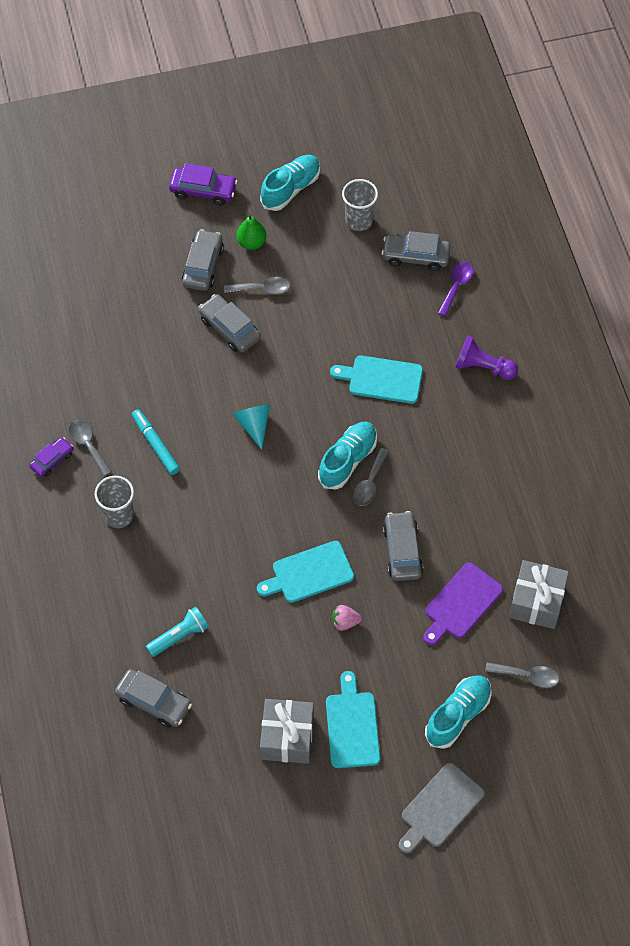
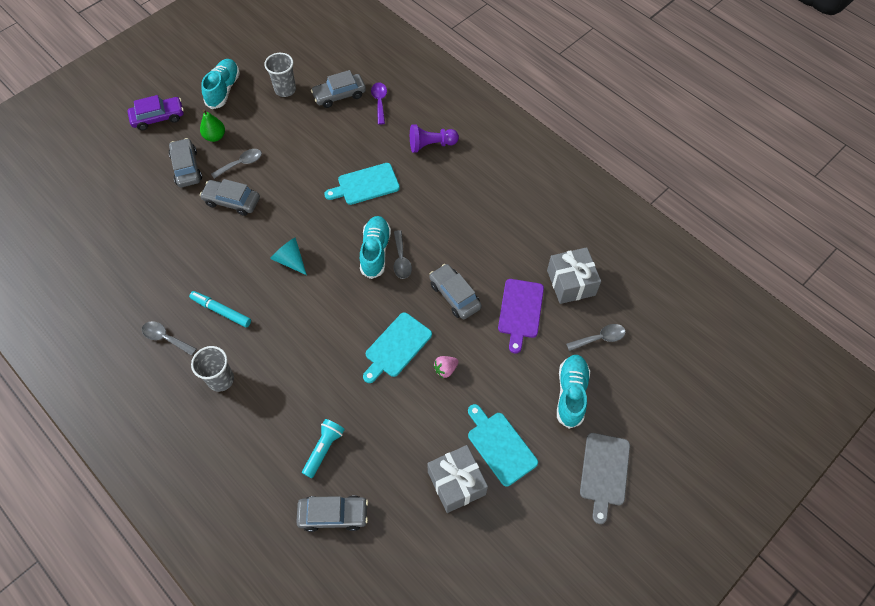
camera: 30 degrees left, 0 degrees up
(52, 460) = (141, 364): purple car -> none

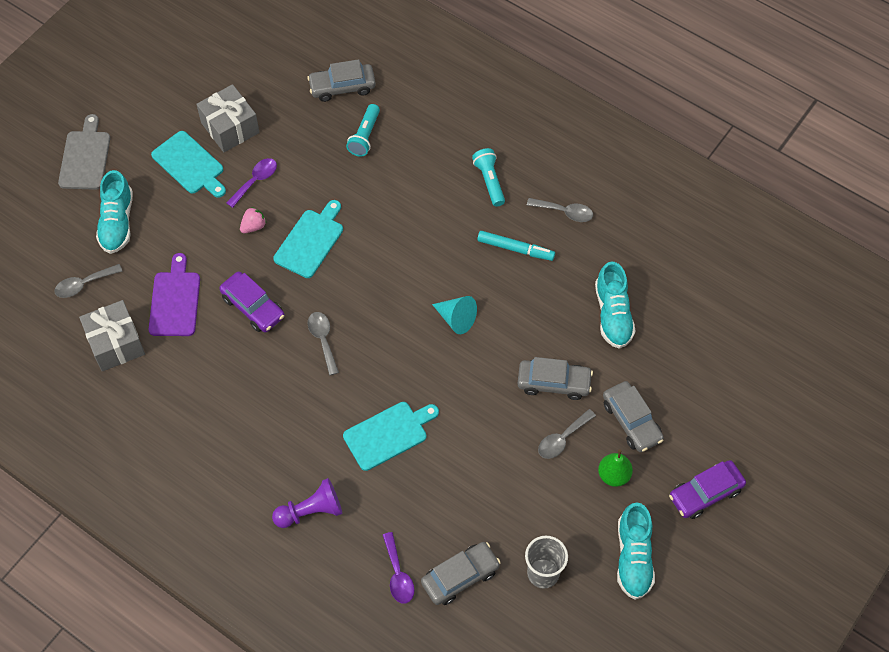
camera: 170 degrees right, 0 degrees up
(221, 379) = (489, 181): grey cup -> turquoise flashlight
(375, 251) = (356, 345): turquoise shoe -> turquoise shoe (613, 314)
(438, 416) = (255, 181): none -> purple spoon
(454, 295) = (253, 307): grey car -> purple car

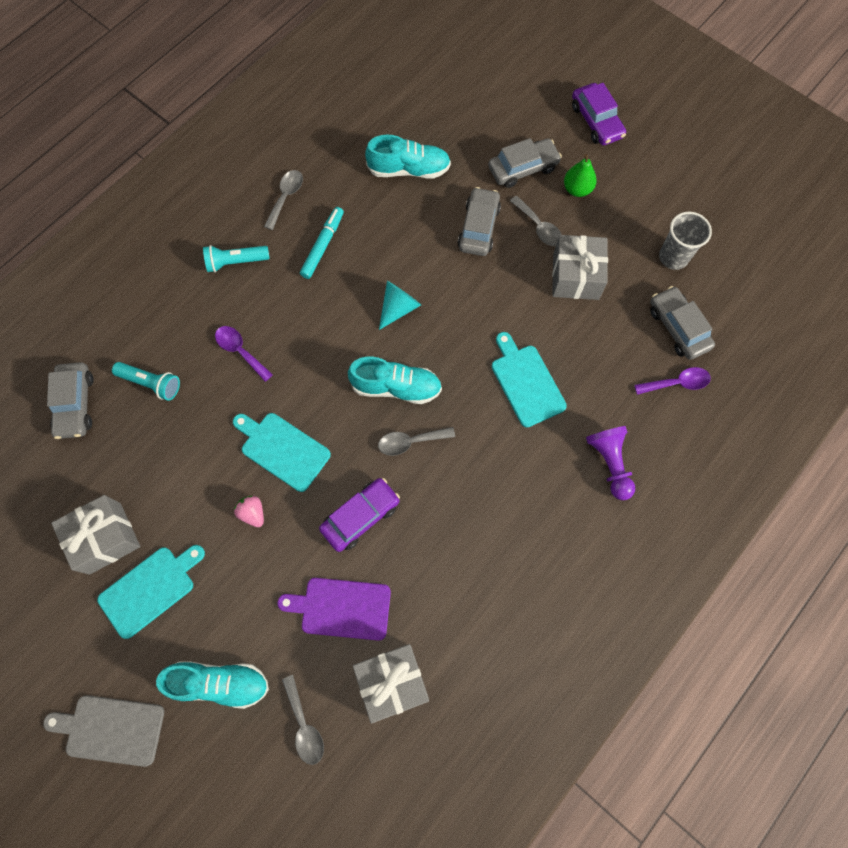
camera: 85 degrees left, 10 degrees up
(255, 181) = (189, 509): purple spoon -> purple spoon (240, 351)
(508, 476) = (575, 276): none -> grey gift
(633, 557) = (657, 183): turquoise shoe -> turquoise shoe (396, 387)

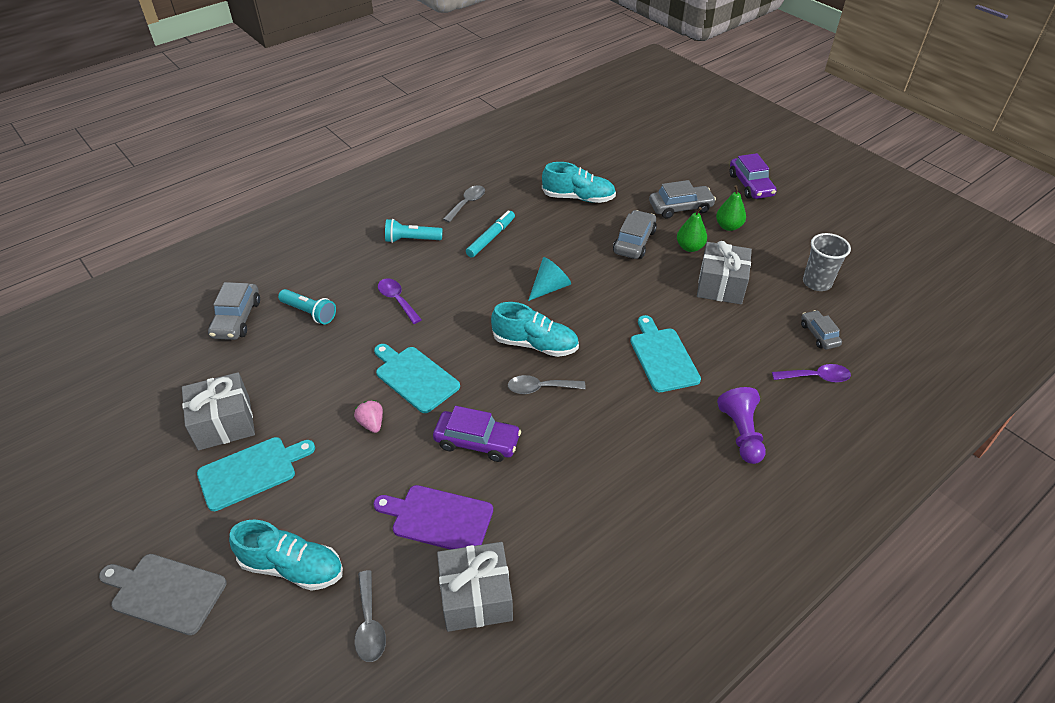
camera: 10 degrees right, 25 degrees down
(360, 516) = (477, 441): purple car -> purple car turned 45 degrees clockwise
(538, 227) = (689, 247): grey spoon -> green pear
(678, 327) = (819, 334): grey car -> grey car, size x0.65

